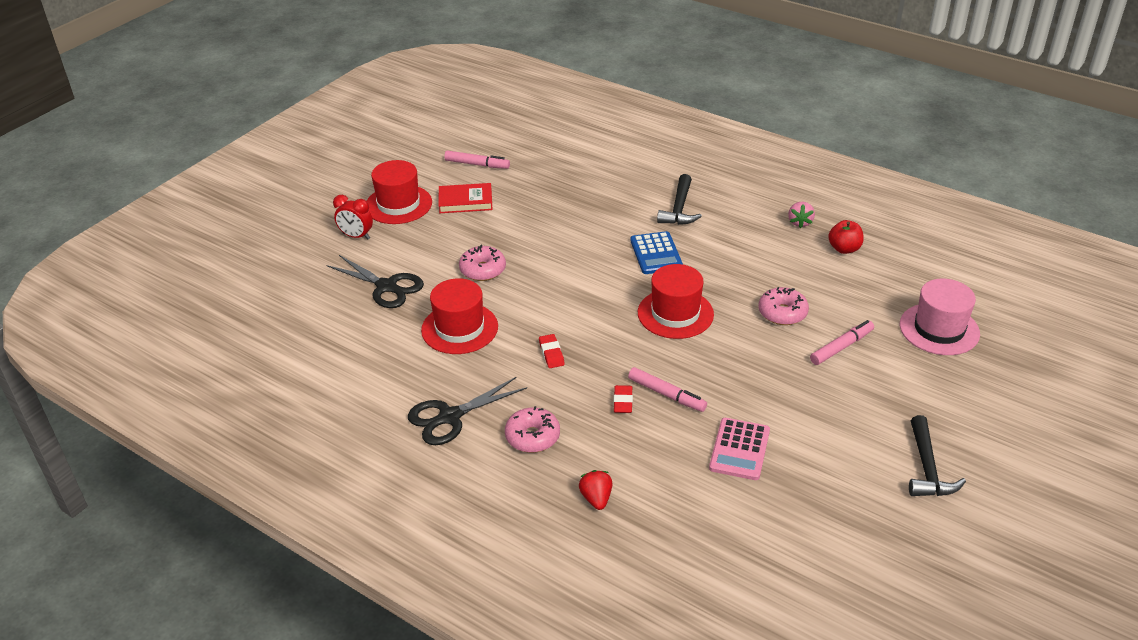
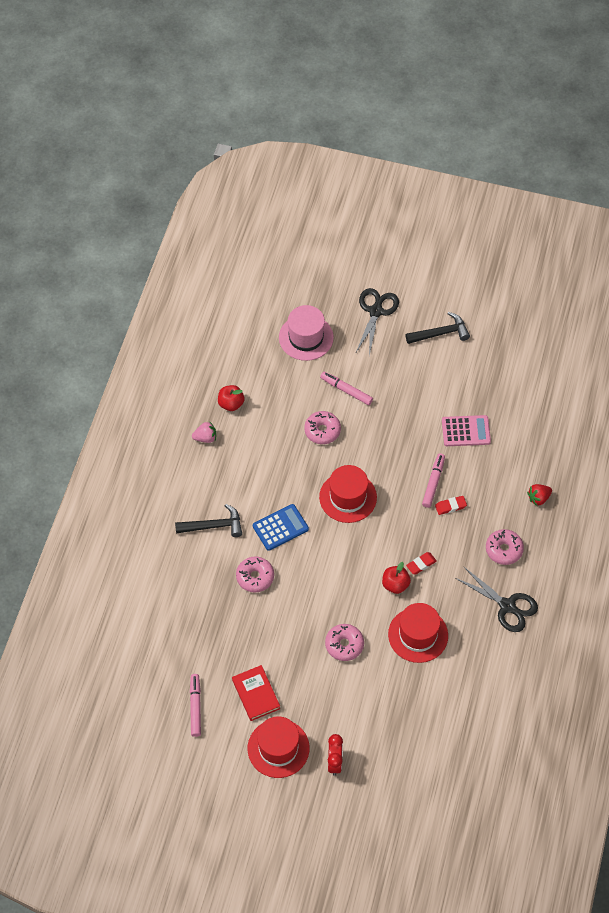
camera: 110 degrees left, 20 degrees up
(386, 287) = (390, 708): black scissors -> black scissors (376, 311)
(535, 325) = (395, 584): none -> red apple
(601, 225) = (255, 577): none -> pink donut

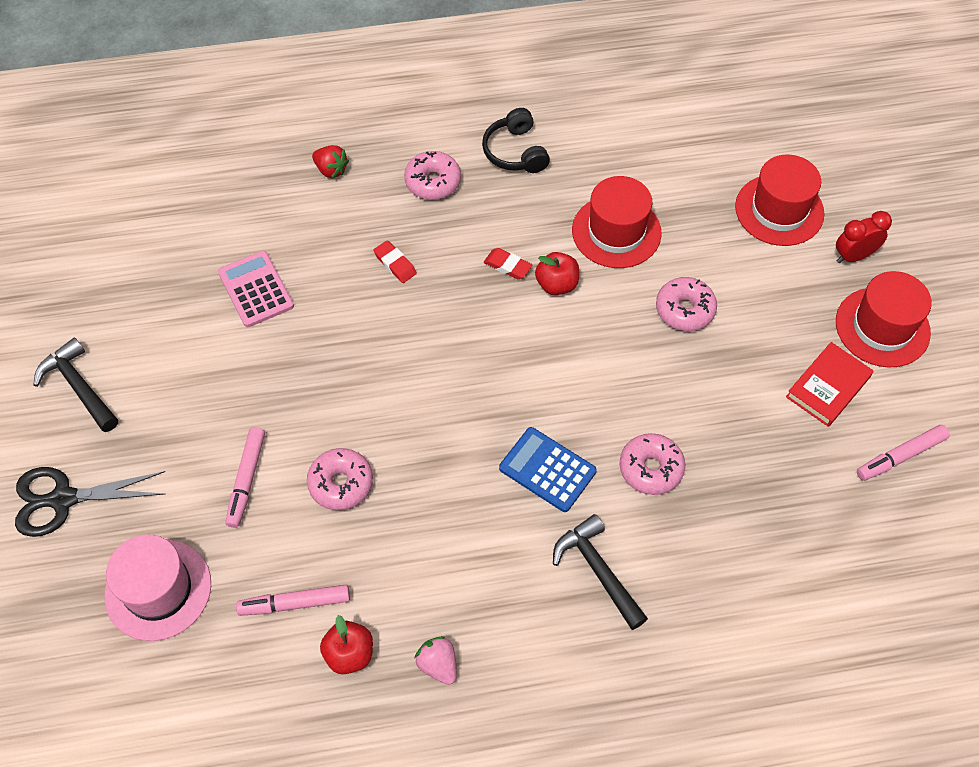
camera: 115 degrees left, 0 degrees up
(348, 497) = (446, 398): red hat -> red hat (779, 210)
(433, 482) = (365, 299): pink marker -> pink marker (295, 604)
(507, 606) = (515, 152): black scissors -> black headphones

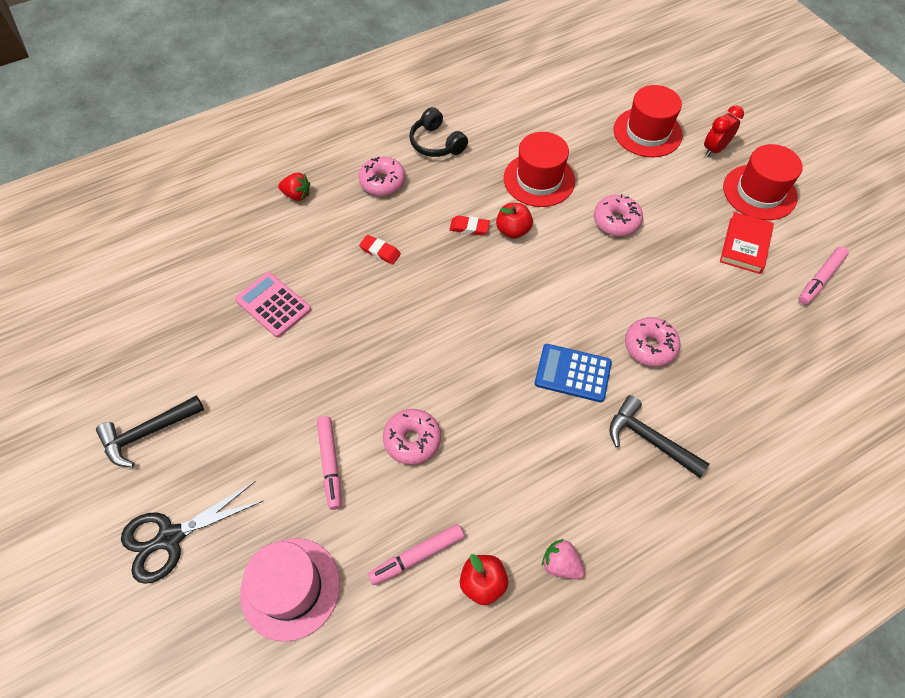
camera: 20 degrees left, 0 degrees up
(78, 386) = (147, 433): black hammer -> black hammer turned 60 degrees counterclockwise

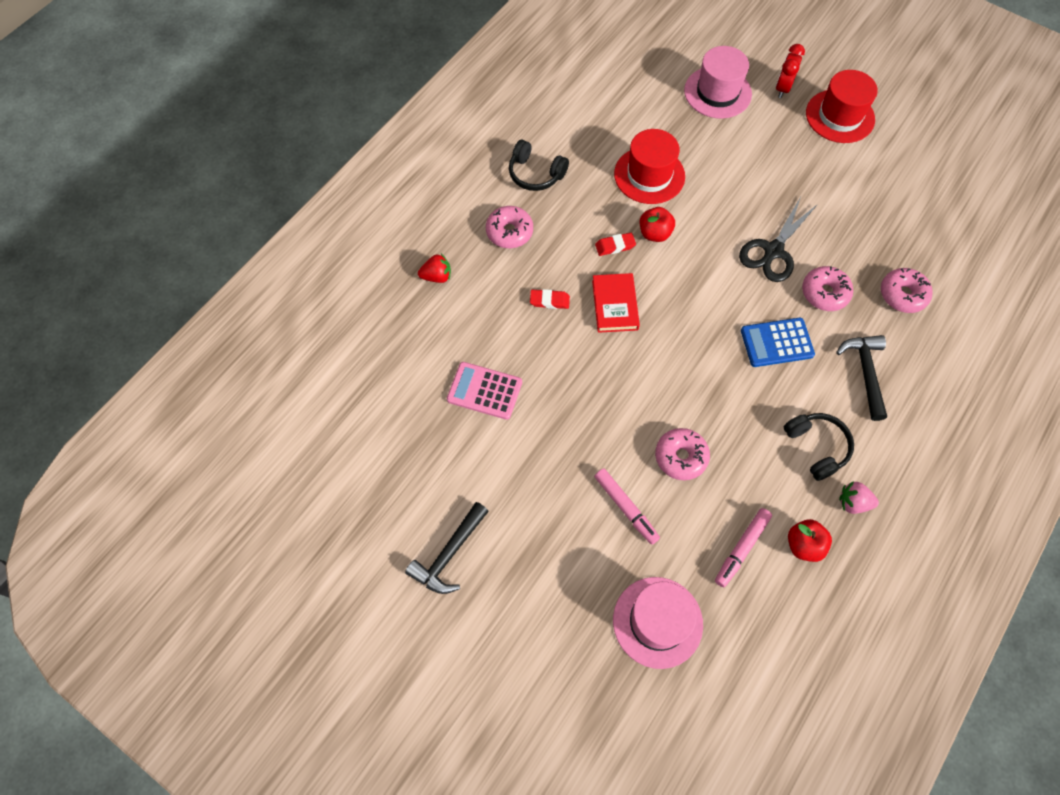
camera: 25 degrees left, 5 degrees up
(170, 537) = (531, 630): black scissors -> black scissors (773, 251)
(554, 490) = (816, 447): none -> black headphones
(616, 221) = (737, 190): pink donut -> pink donut (902, 295)
(647, 132) = (717, 92): red hat -> pink hat
(649, 439) = (865, 372): black hammer -> black hammer turned 75 degrees clockwise
(745, 245) = (853, 171): red book -> red book (615, 305)
(820, 279) = (925, 178): pink marker -> none

